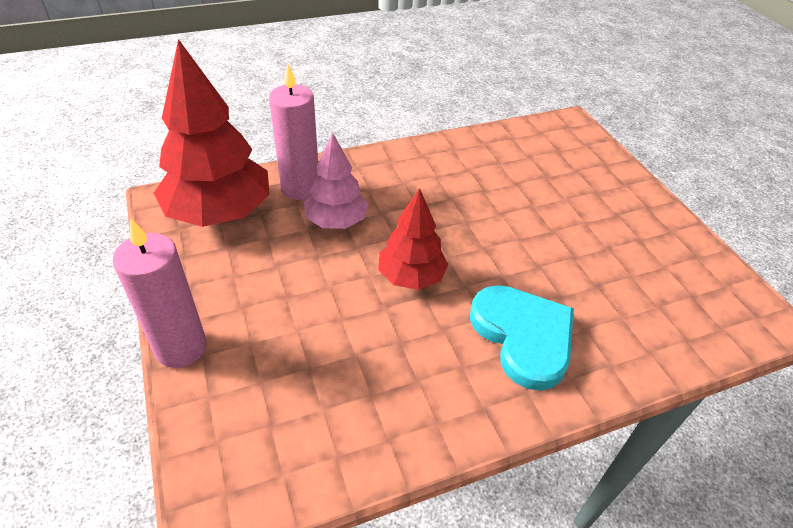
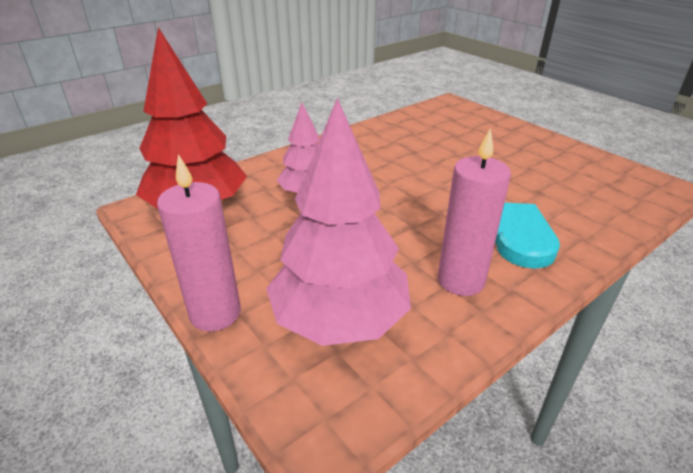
camera: 15 degrees left, 10 degrees down
(291, 390) = (339, 319): none -> pink tree
(300, 188) = (262, 177): pink candle -> pink candle (461, 280)
(411, 277) = (393, 216): red tree -> none

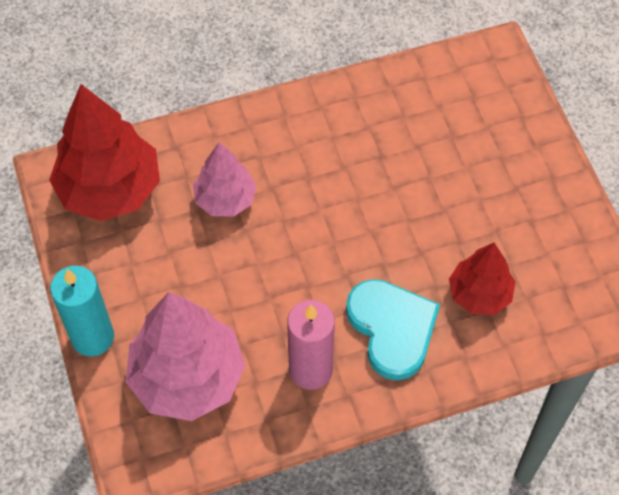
camera: 20 degrees right, 25 degrees up
(215, 313) = (93, 337): pink candle -> turquoise candle
(553, 200) = (479, 294): none -> red tree

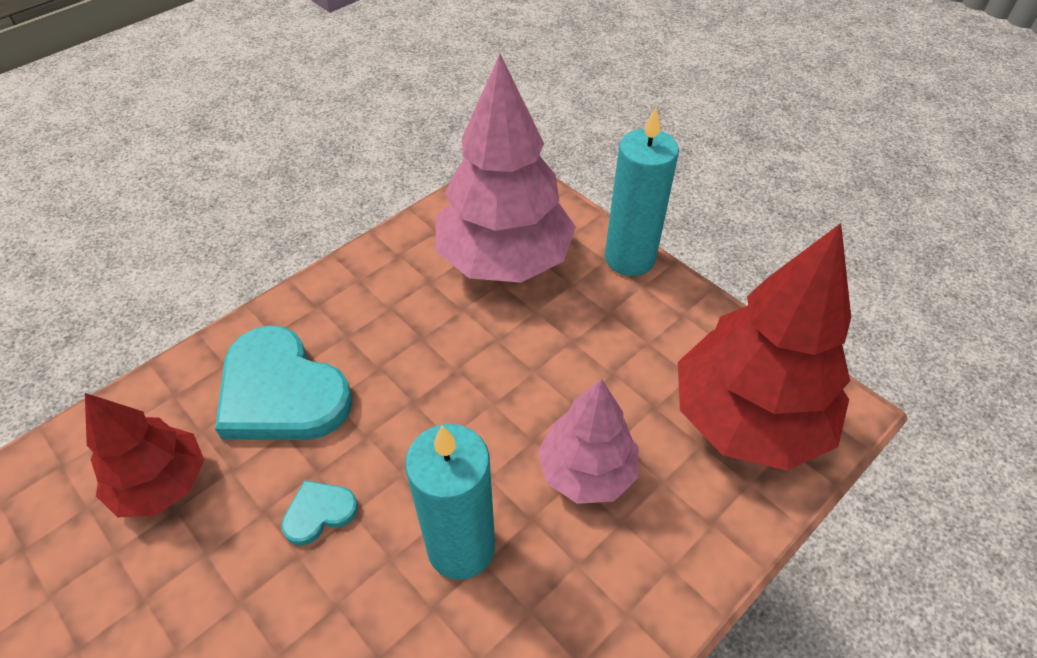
camera: 155 degrees right, 10 degrees down
(310, 370) = (370, 313): pink candle -> none
(317, 189) = (461, 547): none -> turquoise candle
(389, 238) = (319, 513): none -> turquoise heart

